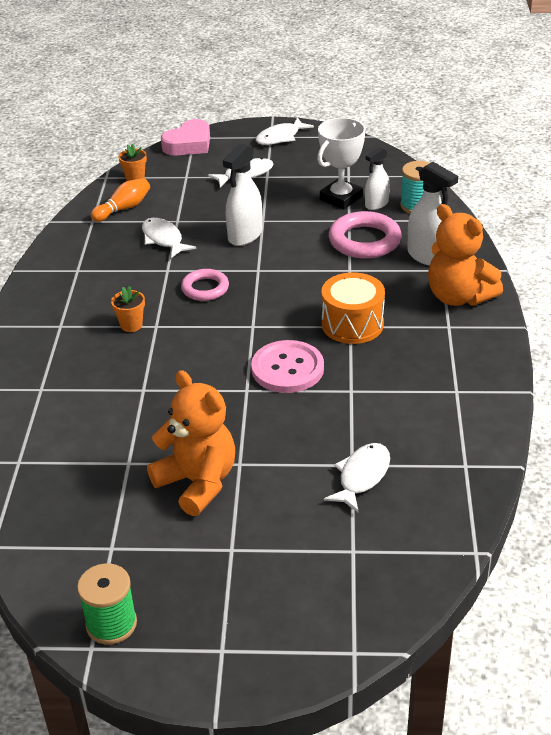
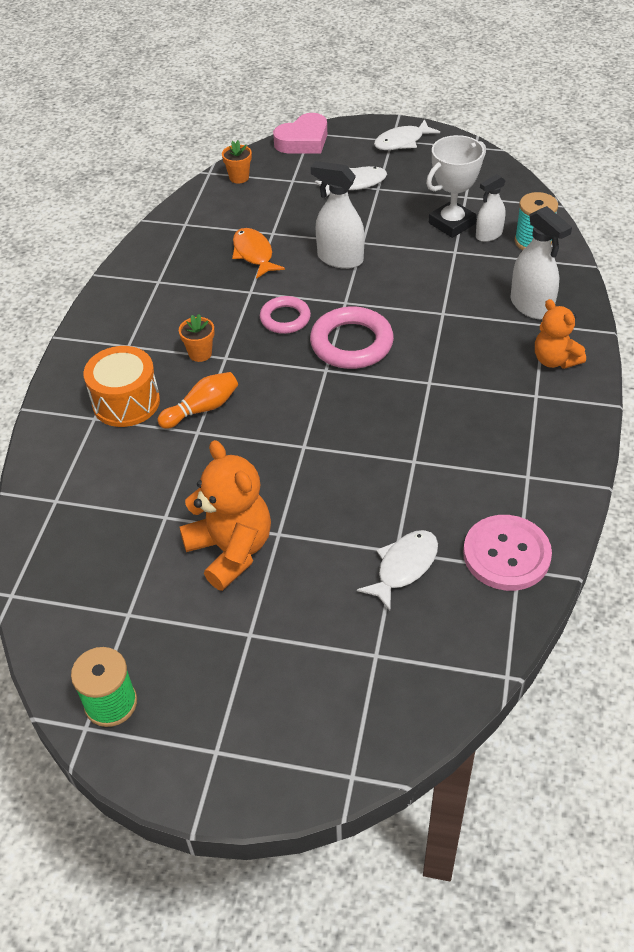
camera: 10 degrees right, 10 degrees up
(123, 208) = (220, 212): orange bowling pin -> orange bowling pin (202, 409)
(163, 239) = (254, 254): white fish -> orange fish
(245, 235) = (340, 258): white spray bottle -> white spray bottle turned 75 degrees clockwise
(287, 369) = (352, 426): pink button -> pink button (506, 554)
(352, 324) = (432, 380): orange drum -> orange drum (126, 402)
(364, 241) = (466, 279): pink ring -> pink ring (351, 343)
(458, 297) = (554, 360): orange teddy bear -> orange teddy bear, size x0.64

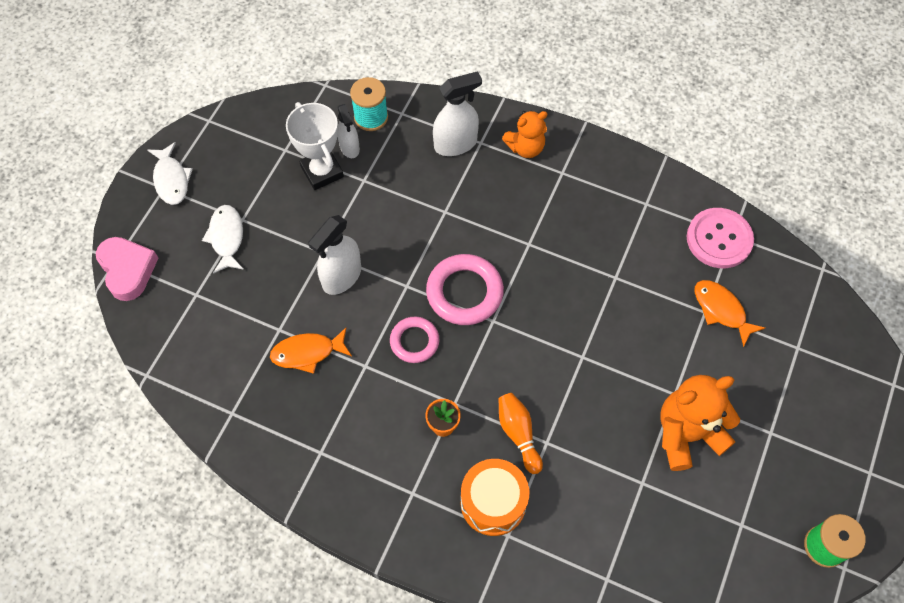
camera: 80 degrees left, 15 degrees up
(239, 177) = (169, 346): orange flower pot -> none
(404, 567) = (721, 310): white fish -> orange fish

